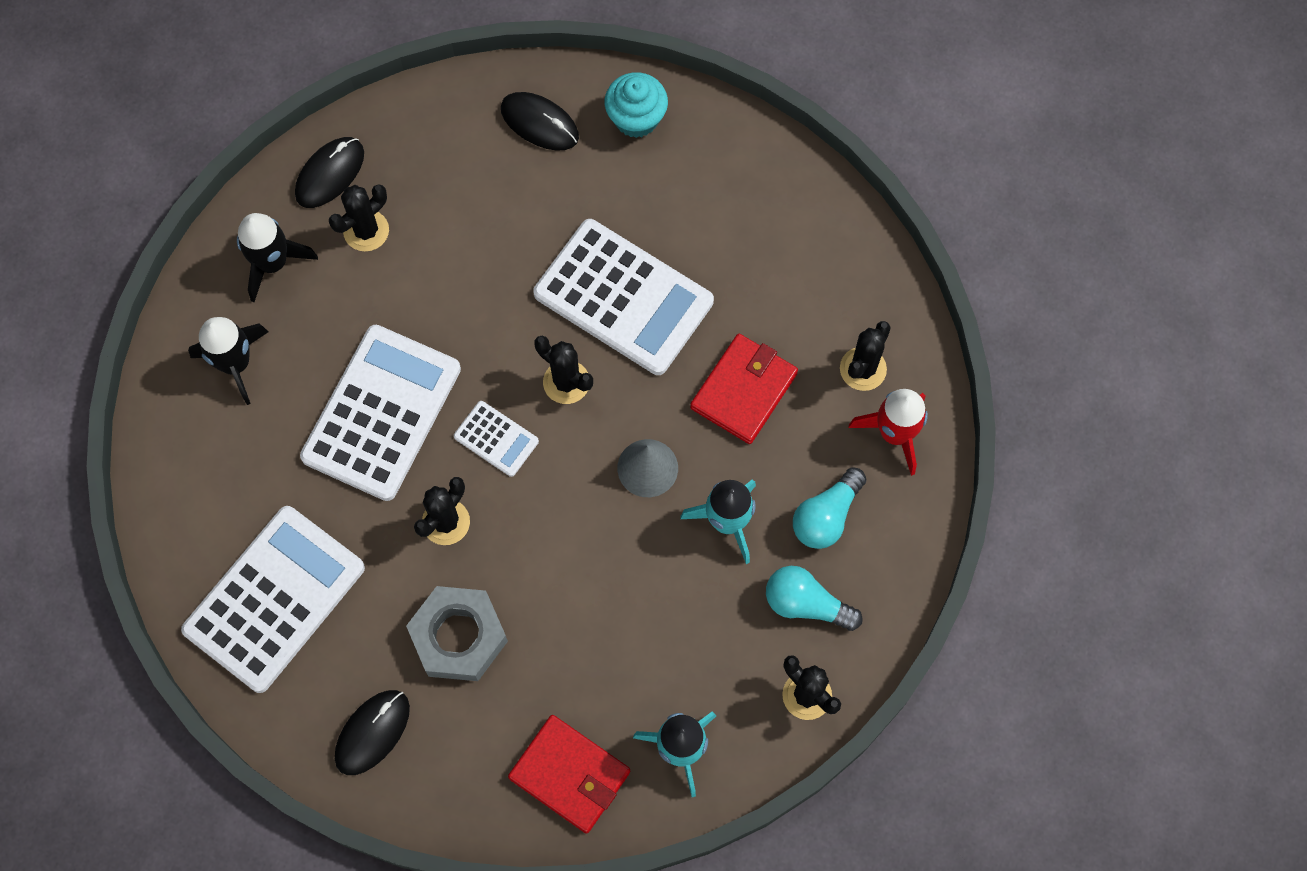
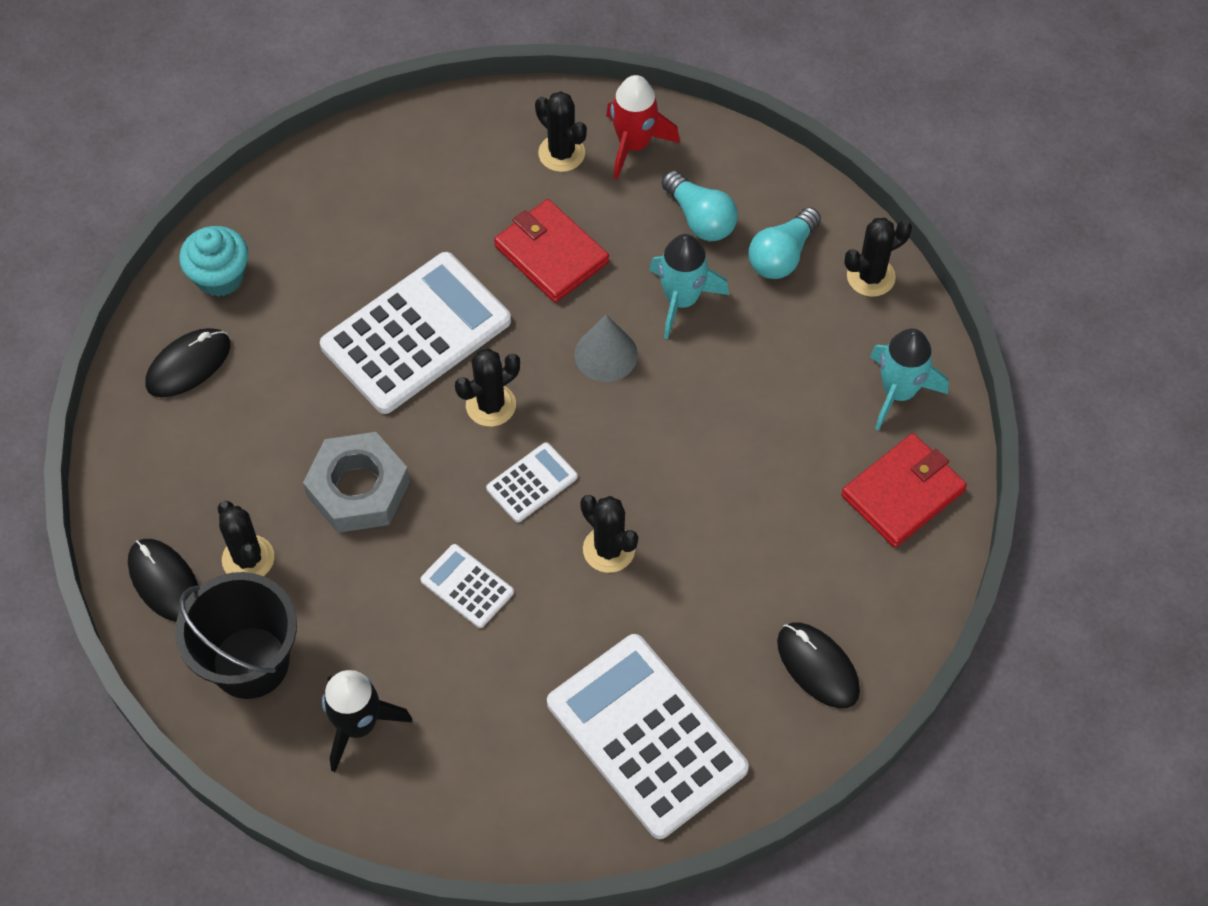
camera: 75 degrees left, 10 degrees down
(272, 263) = (250, 662): black rocket -> black bucket
(381, 413) = (467, 586): white calculator -> white calculator, size x0.46
(458, 636) = (735, 563): grey nut -> grey nut (358, 489)

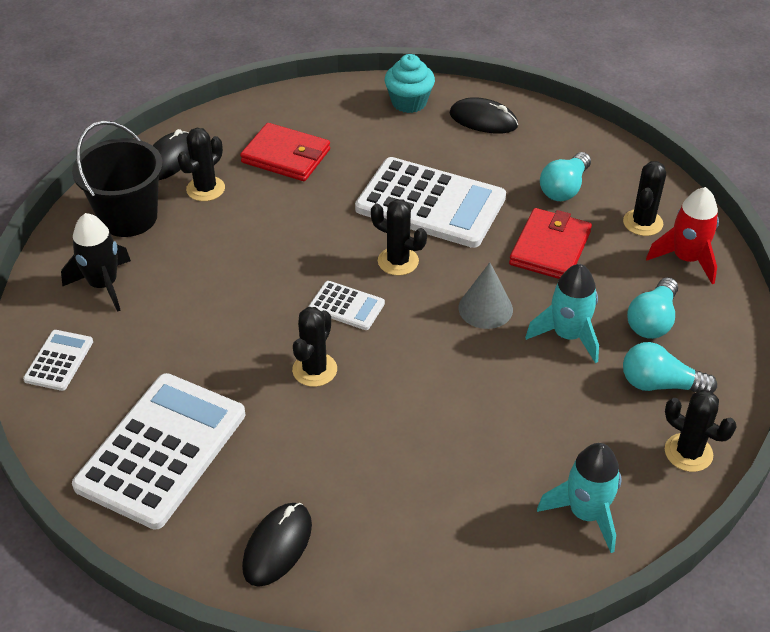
camera: 65 degrees right, 15 degrees down
(188, 365) = (334, 113): black mouse -> black mouse (483, 120)
(358, 489) = (288, 220): grey nut -> none
(467, 195) = (564, 188): none -> turquoise light bulb
(467, 586) = (240, 301): white calculator -> white calculator (59, 360)
(902, 493) = (484, 552): red wallet -> red wallet (286, 156)

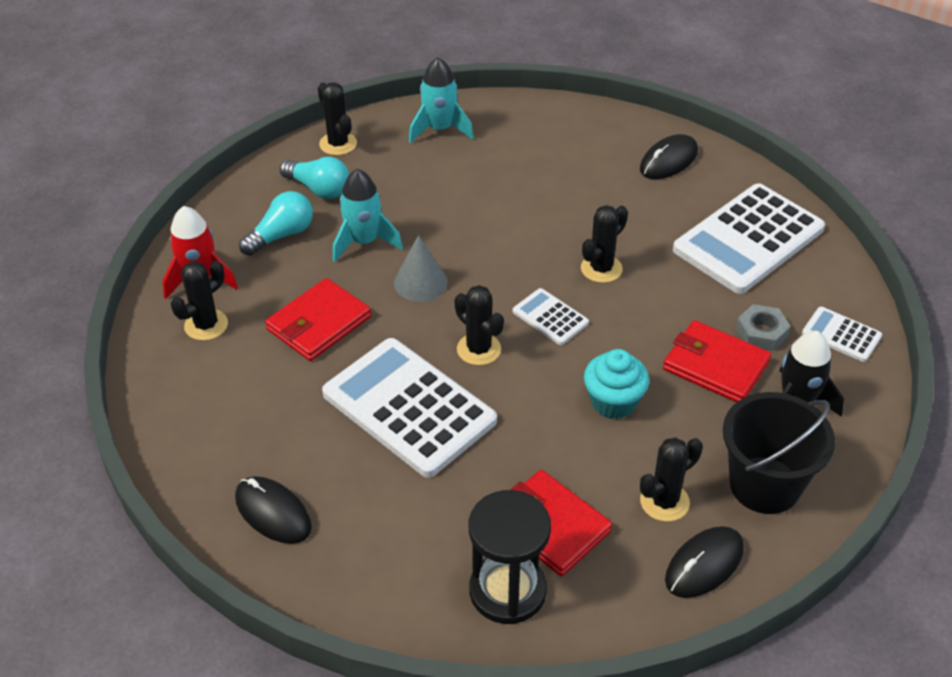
camera: 160 degrees left, 0 degrees up
(59, 360) = (841, 335): white calculator -> white calculator turned 90 degrees clockwise
(139, 343) = (761, 332): none -> grey nut
(180, 300) = (715, 366): none -> red wallet
(301, 117) = (507, 591): none -> black hourglass
(409, 102) = (350, 574): turquoise cupcake -> turquoise cupcake (613, 402)
(564, 188) = (251, 386): turquoise light bulb -> none

